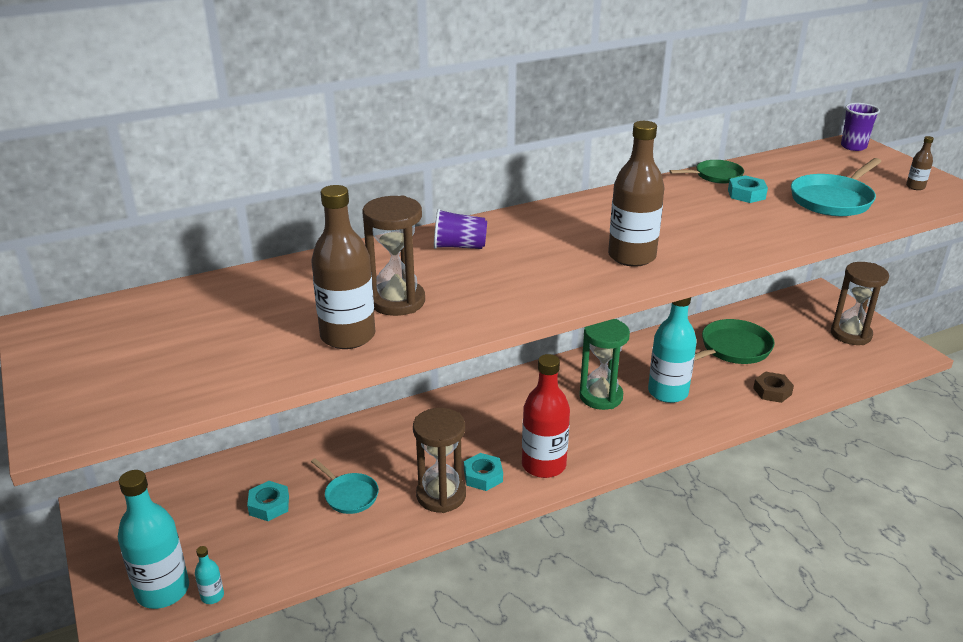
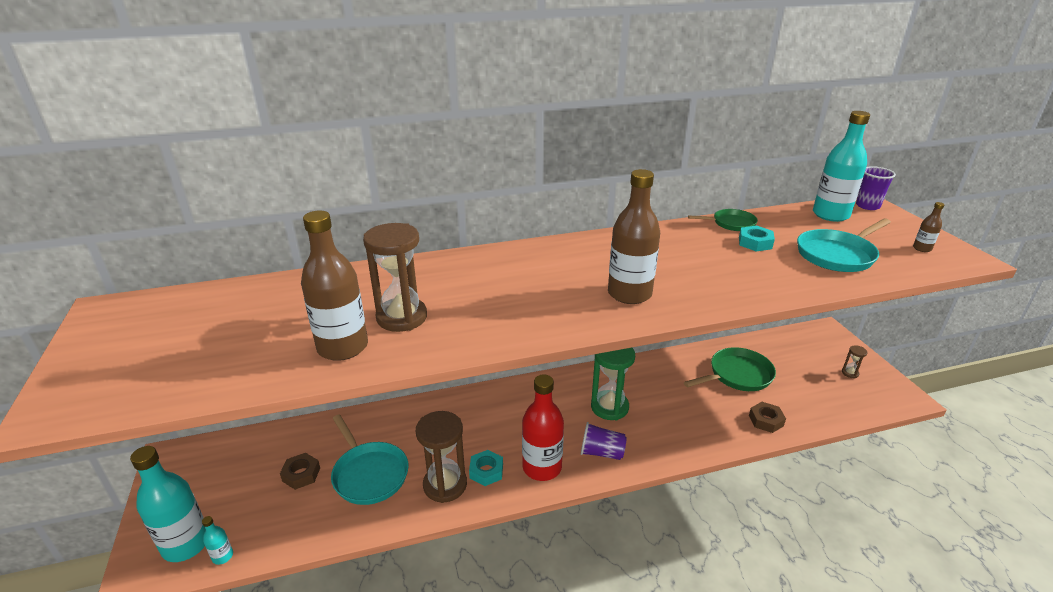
camera: 10 degrees right, 0 degrees up
(269, 505) = (301, 474): turquoise nut -> brown nut
(349, 495) = (369, 474): turquoise pan -> turquoise pan, size x1.63
(459, 246) = (479, 270): purple cup -> purple cup (601, 452)
(668, 392) = (670, 410): turquoise bottle -> turquoise bottle (830, 215)
(851, 334) = (850, 373): brown hourglass -> brown hourglass, size x0.45

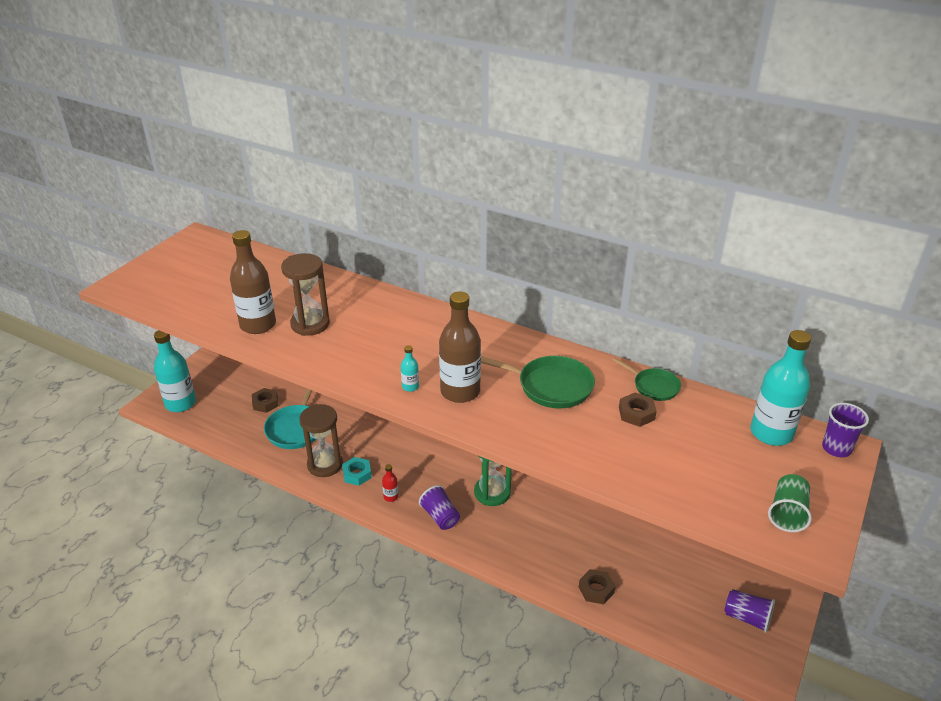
camera: 45 degrees right, 5 degrees up
(223, 556) = (187, 422): turquoise bottle -> turquoise bottle (410, 387)
(542, 467) = (391, 497): red bottle -> red bottle, size x0.44
(737, 375) = (633, 543): green pan -> green pan (550, 386)
(755, 243) = (636, 413): turquoise nut -> brown nut
(837, 255) = (687, 466): turquoise pan -> none
(850, 373) = (747, 618): brown hourglass -> purple cup
(922, 248) = (787, 513): brown bottle -> green cup

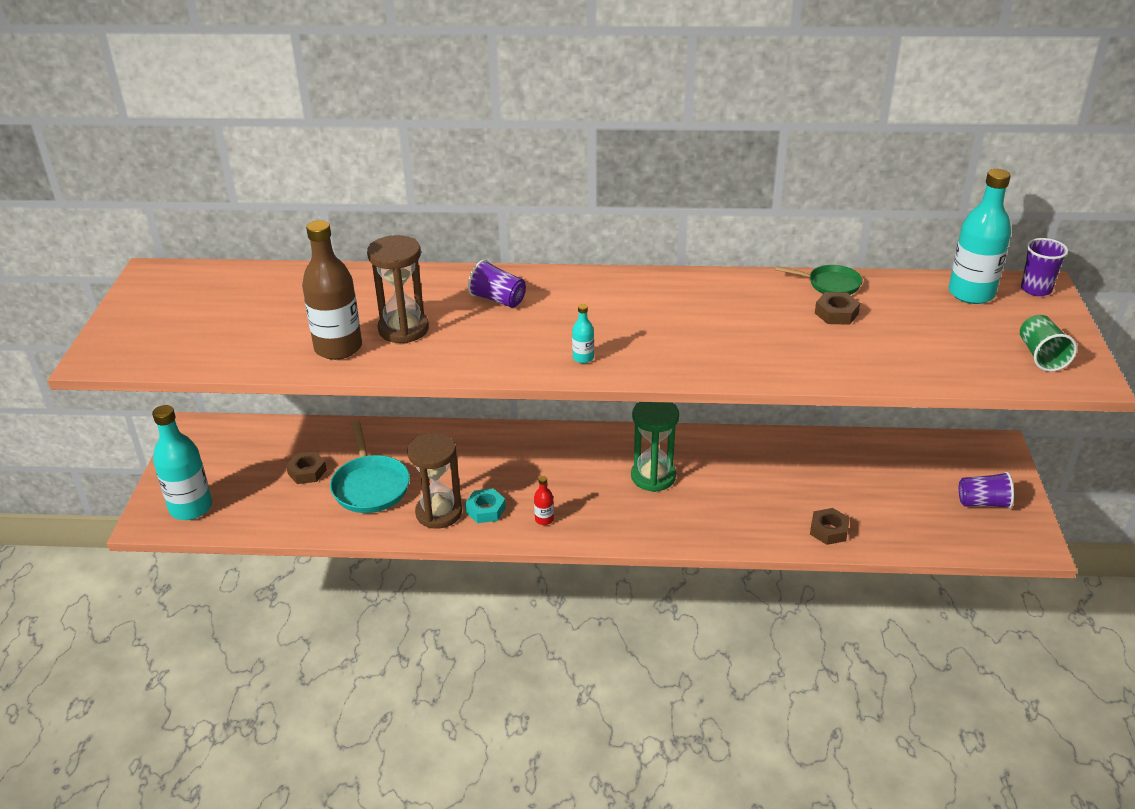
camera: 25 degrees left, 0 degrees up
(440, 517) = (616, 520): purple cup -> purple cup (498, 299)
(460, 392) = (642, 346): brown bottle -> none
(550, 386) = (730, 314): green pan -> none

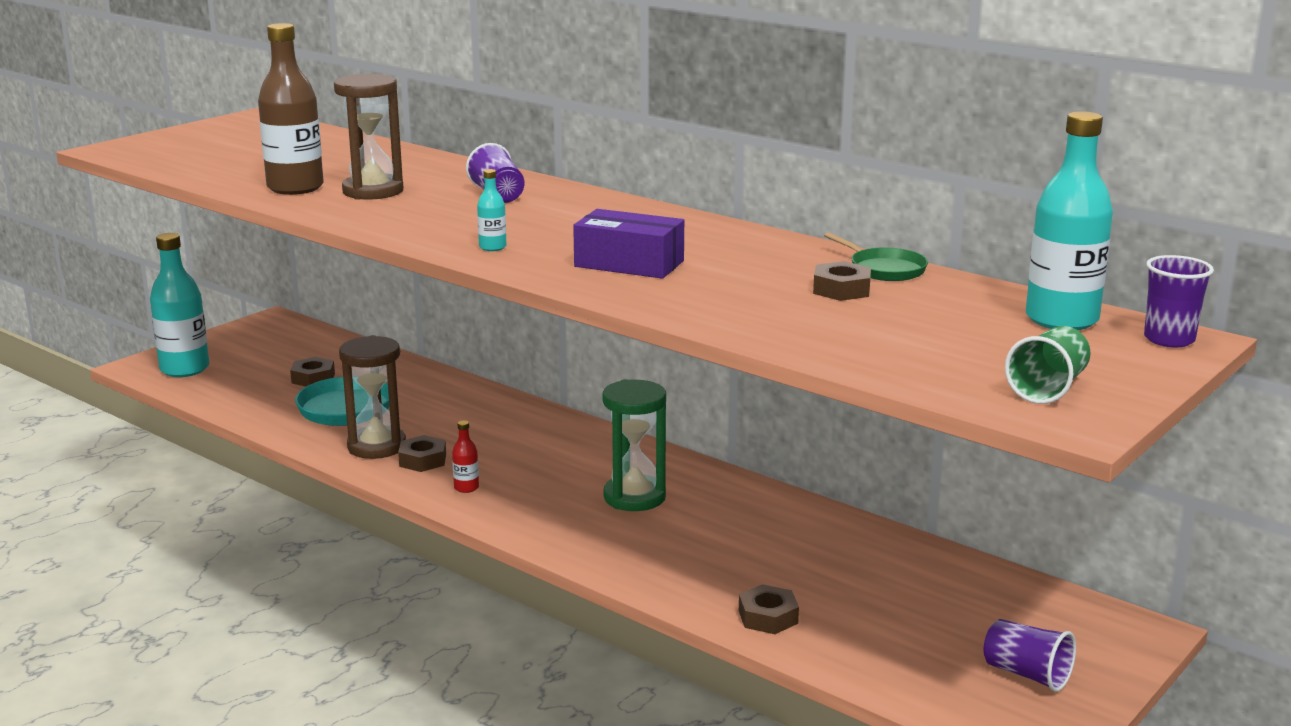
camera: 35 degrees right, 15 degrees down
(485, 510) = (422, 460): turquoise nut -> brown nut
(690, 339) = (629, 264): none -> purple box

